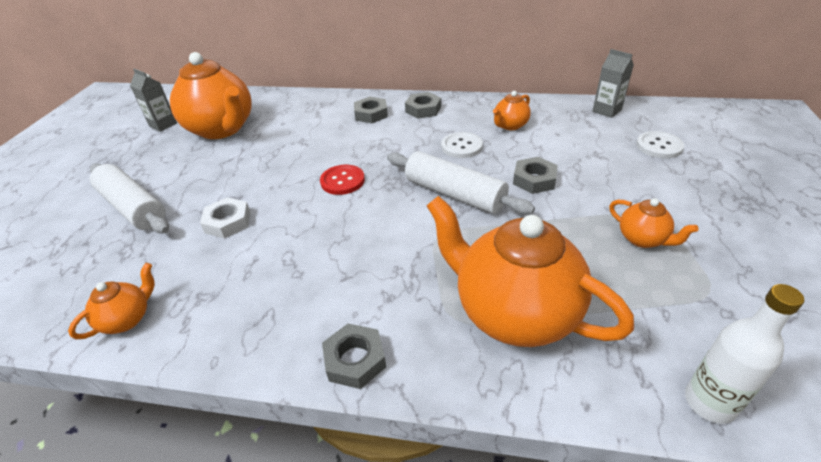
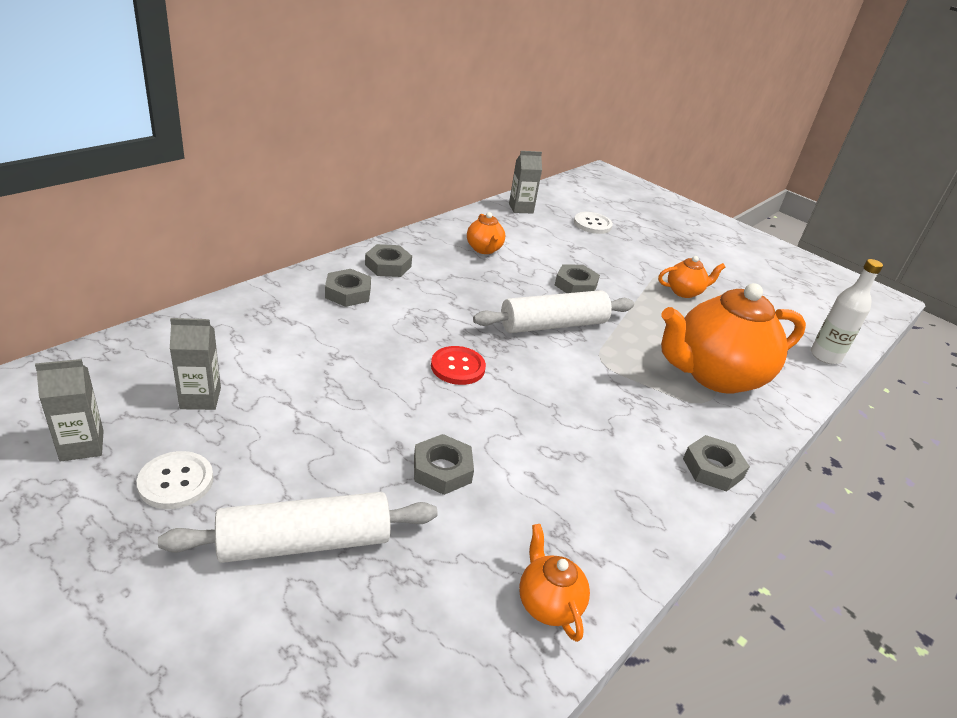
camera: 65 degrees left, 5 degrees down
(222, 129) = (200, 398): orange teapot -> grey carton
(228, 222) = (442, 470): white nut -> grey nut
(461, 146) = (485, 284): white button -> white button (176, 482)

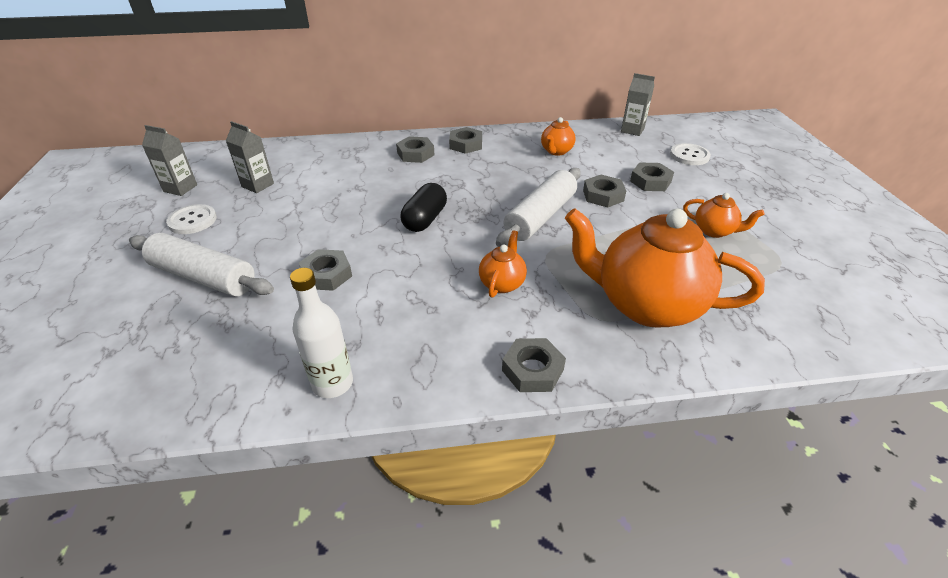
camera: 45 degrees right, 5 degrees up
(458, 367) = (425, 219): red button -> black capsule
(548, 603) = (275, 383): orange teapot -> orange teapot (502, 283)
(553, 325) = (540, 216): white rolling pin -> white rolling pin turned 75 degrees counterclockwise
(594, 259) = (650, 181): none -> grey nut
(825, 356) = (819, 340): white bottle -> white bottle (332, 383)

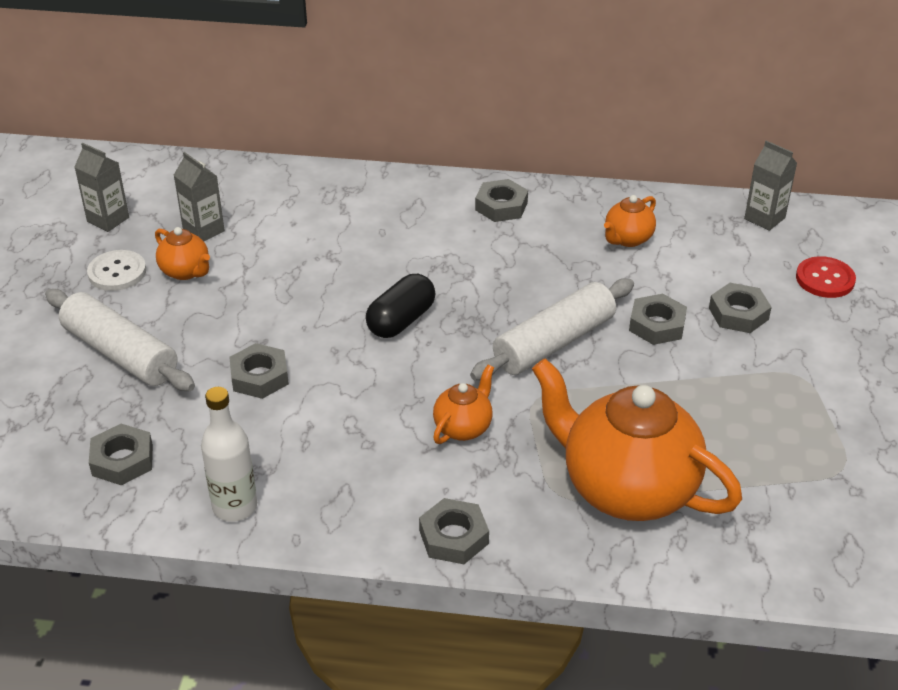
camera: 15 degrees right, 0 degrees up
(415, 154) = (424, 212): grey nut -> grey nut (122, 460)
(689, 156) = (825, 279): white button -> red button
(714, 231) = (781, 407): orange teapot -> orange teapot (186, 271)

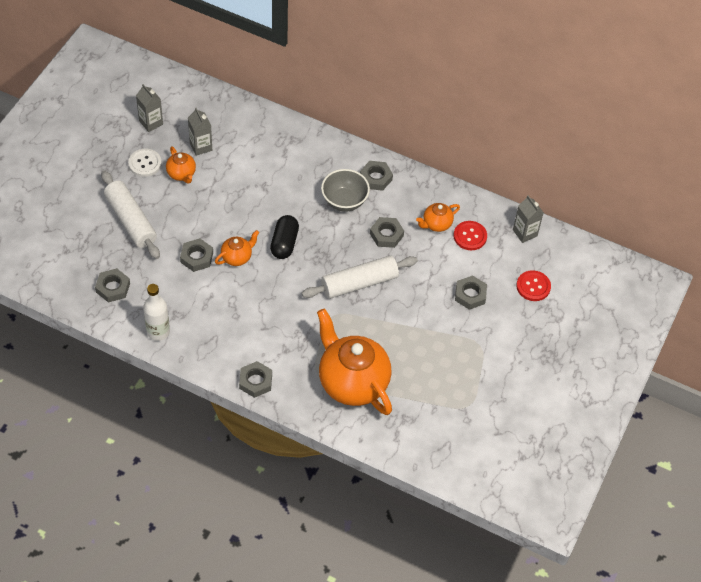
camera: 15 degrees right, 15 degrees up
(401, 320) = (284, 243): black capsule -> black capsule turned 45 degrees counterclockwise
(463, 427) = (287, 321): orange teapot -> orange teapot (237, 257)
(469, 244) = (344, 201): none -> grey bowl
(657, 325) = (421, 288): grey nut -> grey nut (386, 235)
(687, 241) = (470, 236): none -> red button

